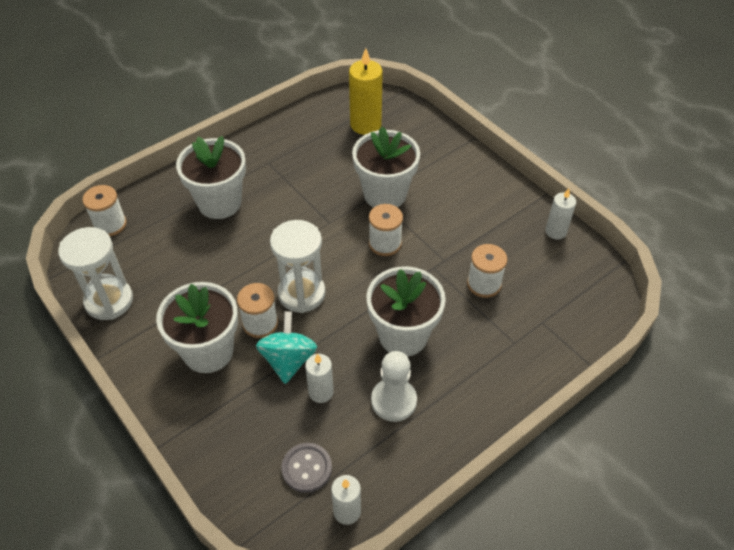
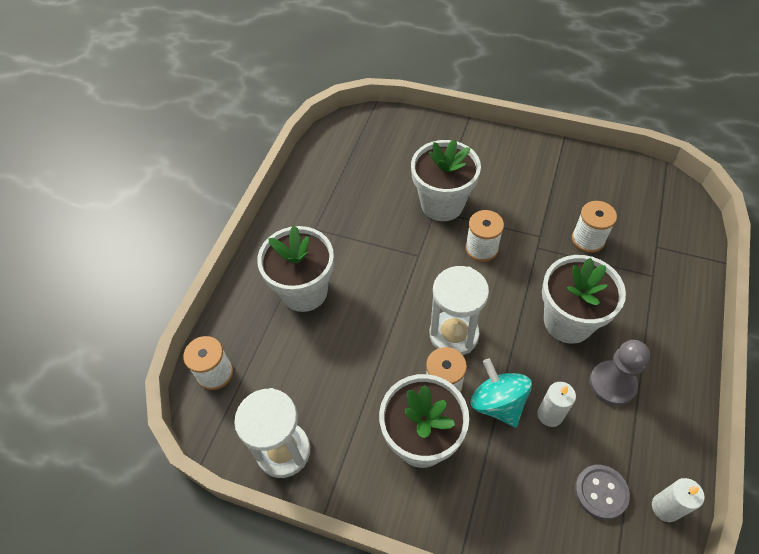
camera: 30 degrees left, 5 degrees up
(365, 124) = (370, 150): yellow candle -> none
(393, 401) = (612, 384): white pawn -> grey pawn
(555, 231) = (599, 165): white candle -> none

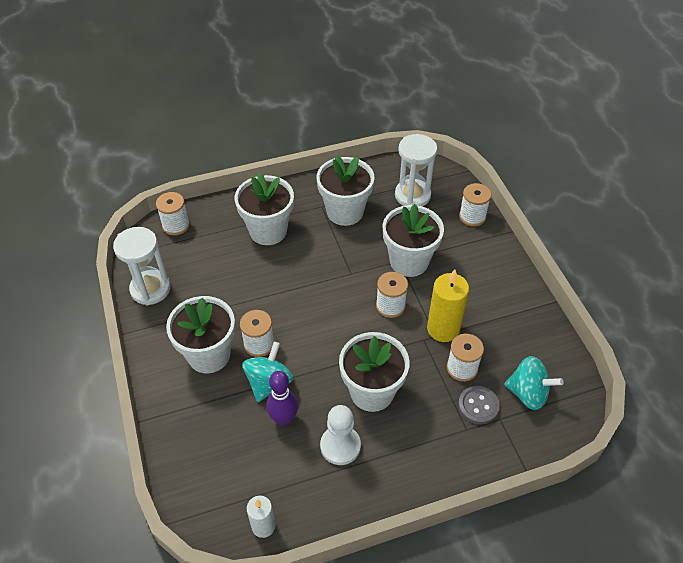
camera: 50 degrees right, 5 degrees down
(339, 215) = (345, 212): none -> white flower pot
(430, 131) = (472, 216): none -> white spool
(454, 334) = (302, 329): white hourglass -> white hourglass (412, 195)
(536, 226) = (443, 329): none -> yellow candle
(550, 414) = (283, 418): white candle -> purple bowling pin
(601, 492) = (246, 478): grey button -> grey button (478, 406)
(612, 384) = (340, 446): grey pawn -> white pawn
(643, 212) = (528, 393): none -> turquoise spinning top

